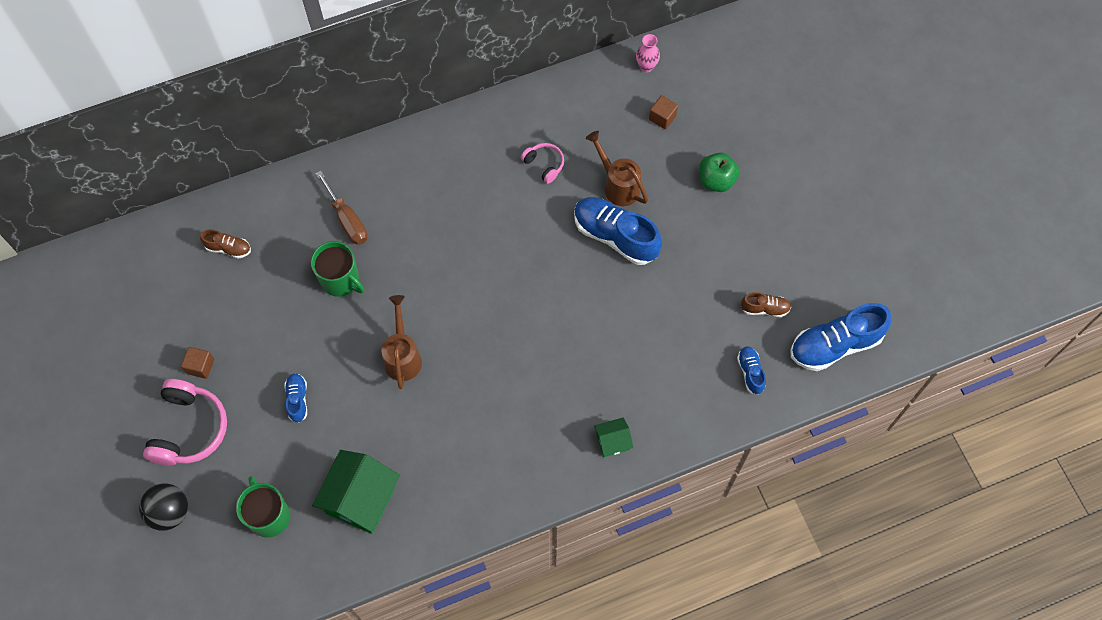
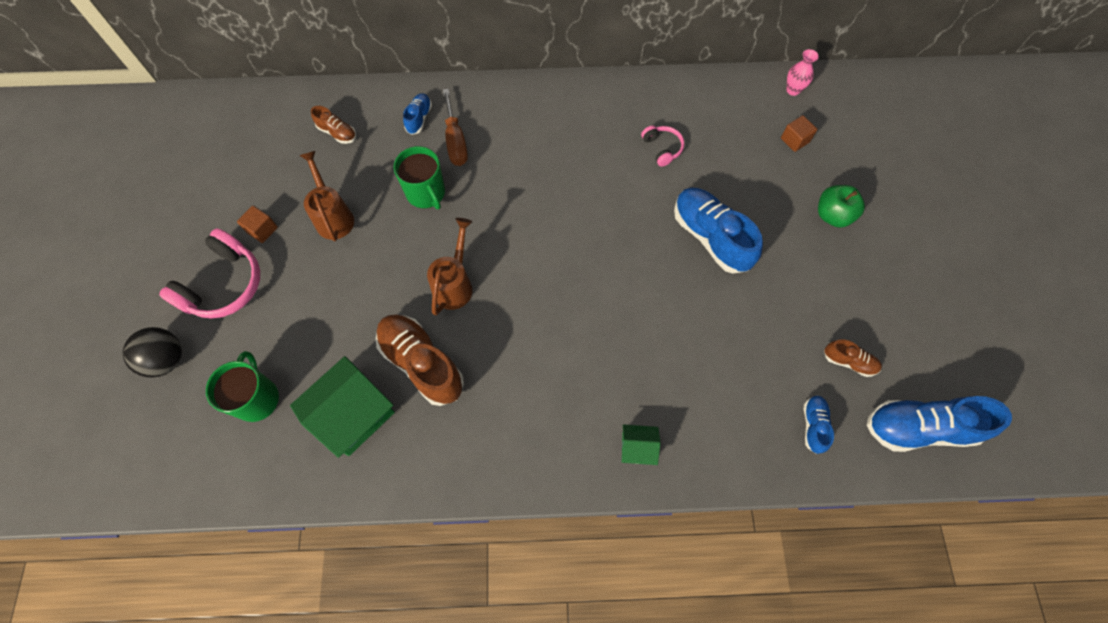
camera: 20 degrees right, 0 degrees up
(297, 400) = (336, 292): blue shoe -> blue shoe (419, 118)
(402, 435) = (422, 363): none -> brown shoe
(618, 185) = (729, 189): brown watering can -> brown watering can (333, 216)

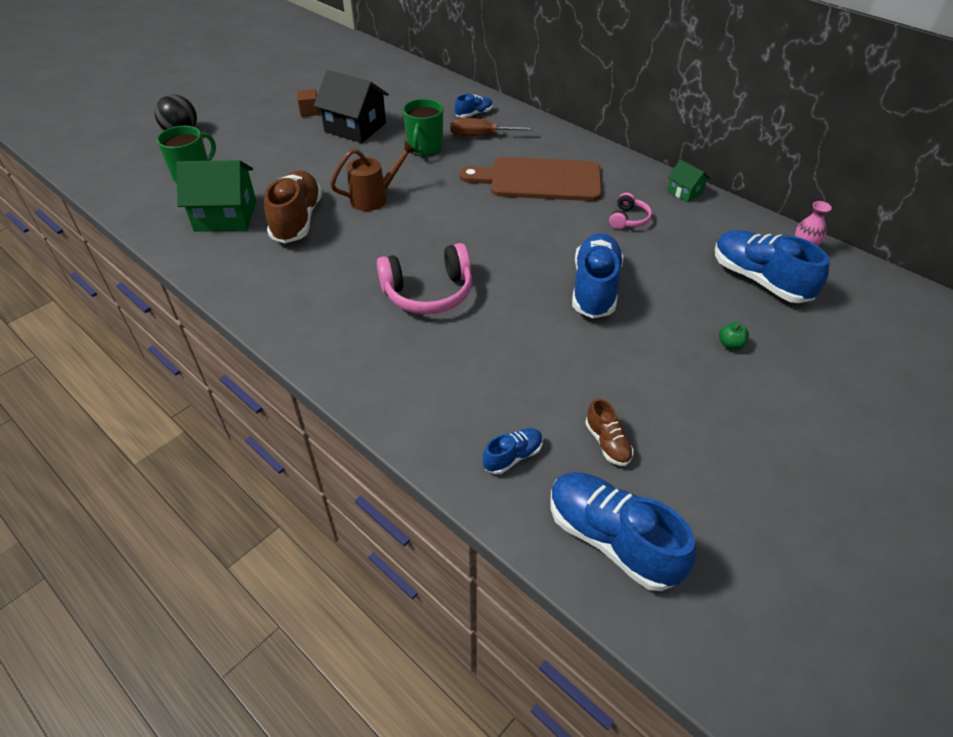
camera: 45 degrees right, 20 degrees down
(224, 285) = (255, 121): pink headphones -> pink headphones (428, 292)
(333, 216) = (355, 127): brown watering can -> black house
(337, 133) = (415, 95): brown shoe -> none
(455, 141) = (481, 136): brown screwdriver -> brown screwdriver turned 60 degrees clockwise
(558, 156) = (539, 180): none -> brown cutting board
(637, 448) = (358, 359): green house -> green house (685, 192)
(794, 140) = (759, 280): brown cube -> blue shoe
(832, 215) = (730, 344): green apple -> green apple, size x0.56

